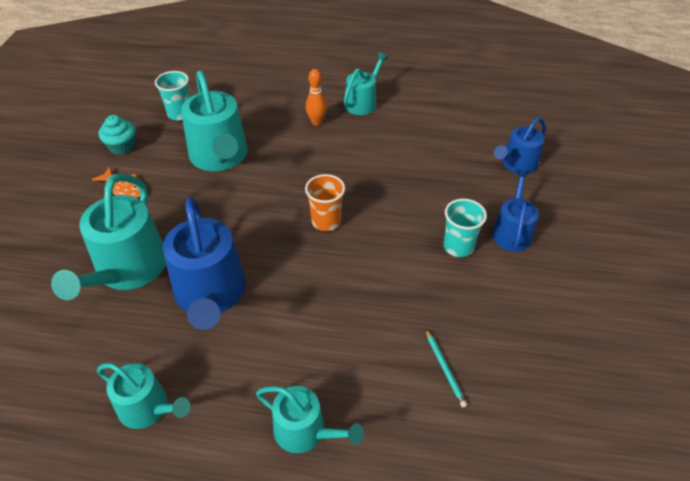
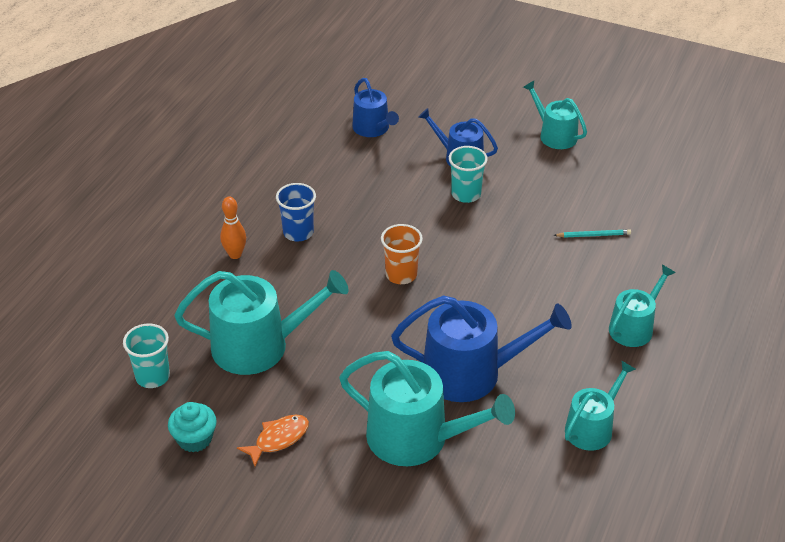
camera: 75 degrees left, 5 degrees down
(355, 149) = (298, 232): none -> blue cup
(363, 102) = (217, 211): turquoise watering can -> turquoise watering can (554, 135)

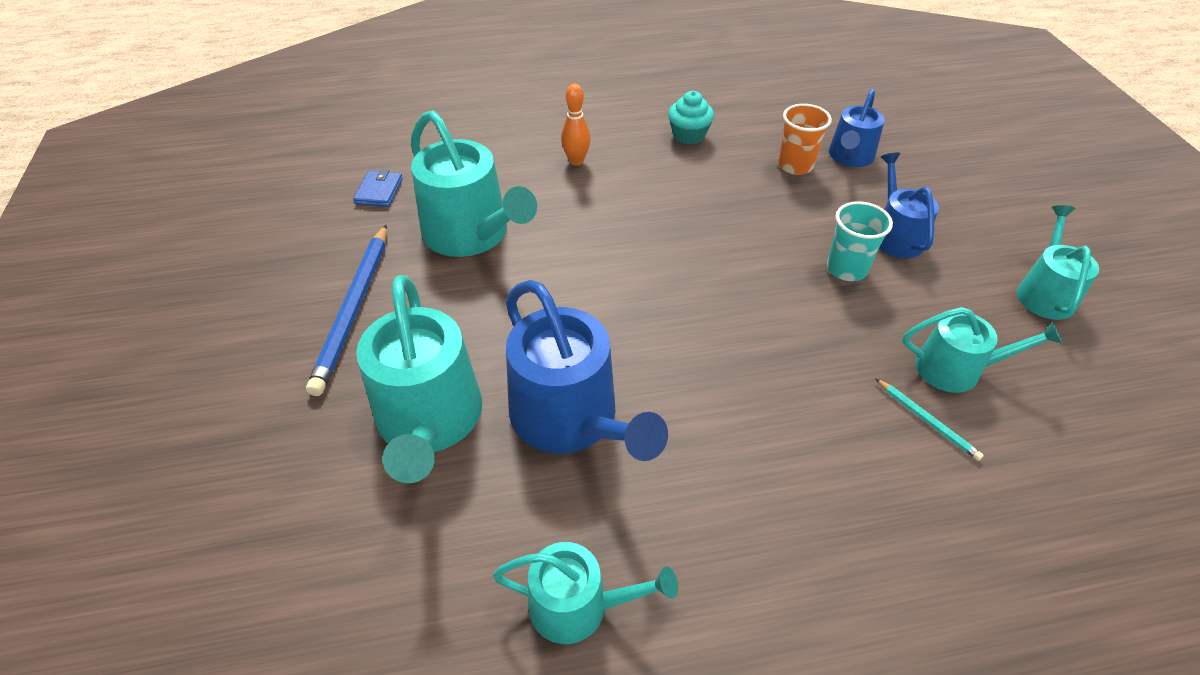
camera: 55 degrees right, 5 degrees up
(152, 376) = (379, 191): turquoise cup -> blue wallet
(194, 439) = (318, 254): turquoise cupcake -> turquoise cupcake (688, 135)
(278, 439) = (354, 309): orange fish -> blue pencil
(298, 232) = (647, 183): blue cup -> none
(401, 274) = (666, 281): orange cup -> orange cup (795, 166)
(634, 327) = (812, 560): turquoise watering can -> turquoise watering can (956, 369)

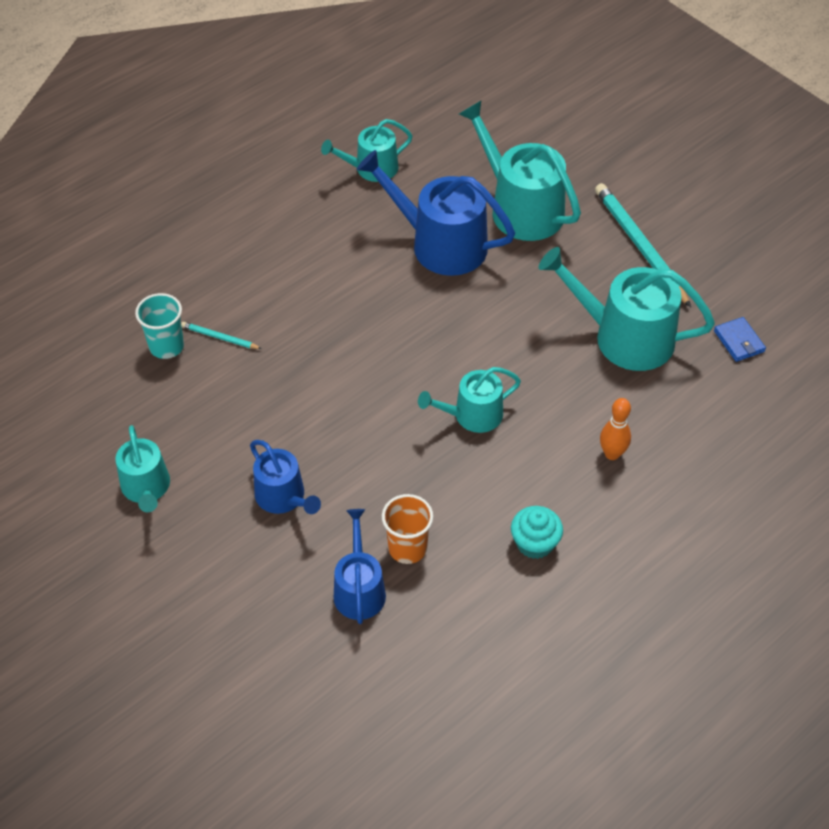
camera: 150 degrees right, 5 degrees up
(354, 309) = (639, 246): blue pencil -> turquoise pencil
(846, 269) = (313, 439): turquoise cup -> turquoise cup (166, 346)
(956, 369) = (207, 384): turquoise watering can -> turquoise watering can (472, 415)

